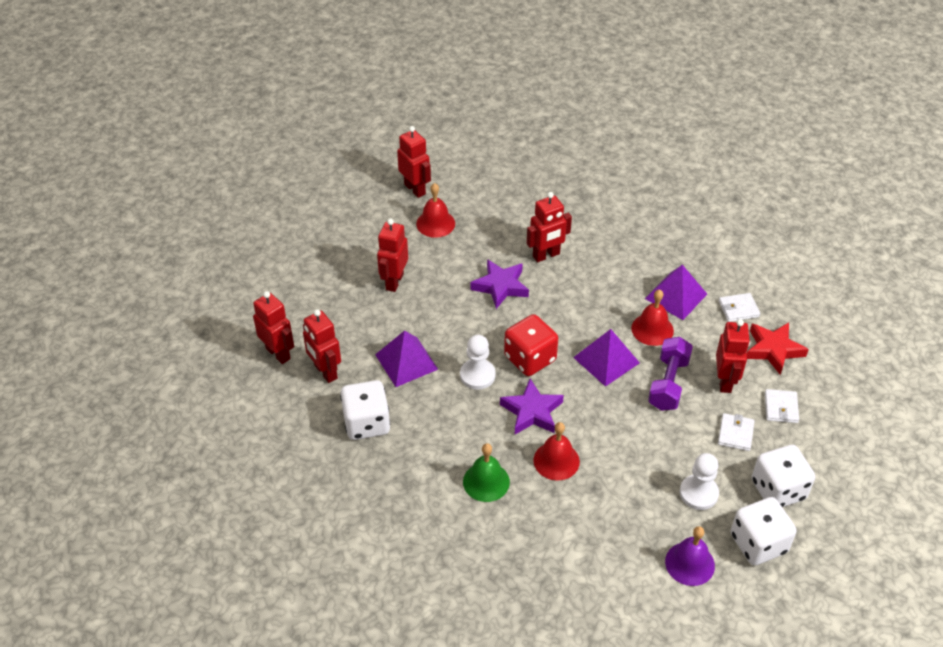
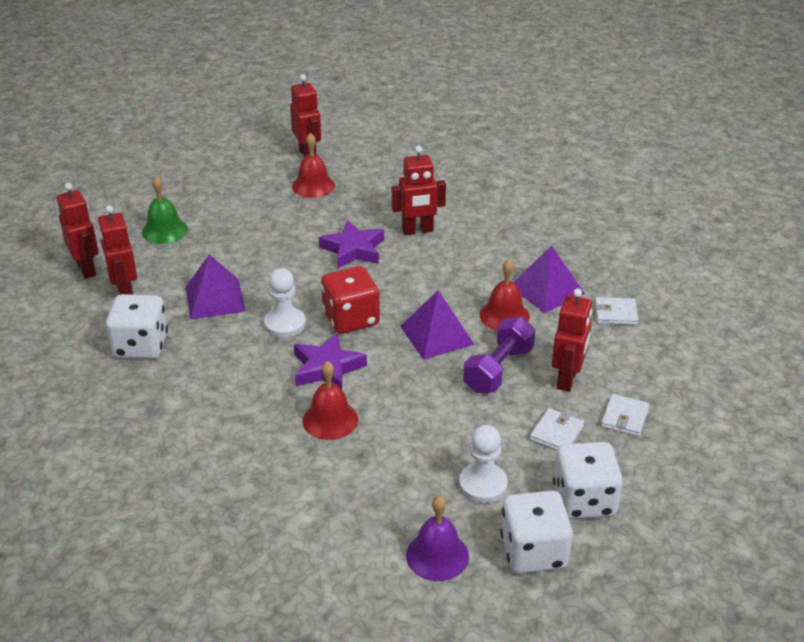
camera: 15 degrees right, 10 degrees down
(394, 281) = (242, 227): red robot -> none
(486, 481) = (240, 424): green bell -> green bell (164, 230)
(773, 350) = (640, 359): red star -> none

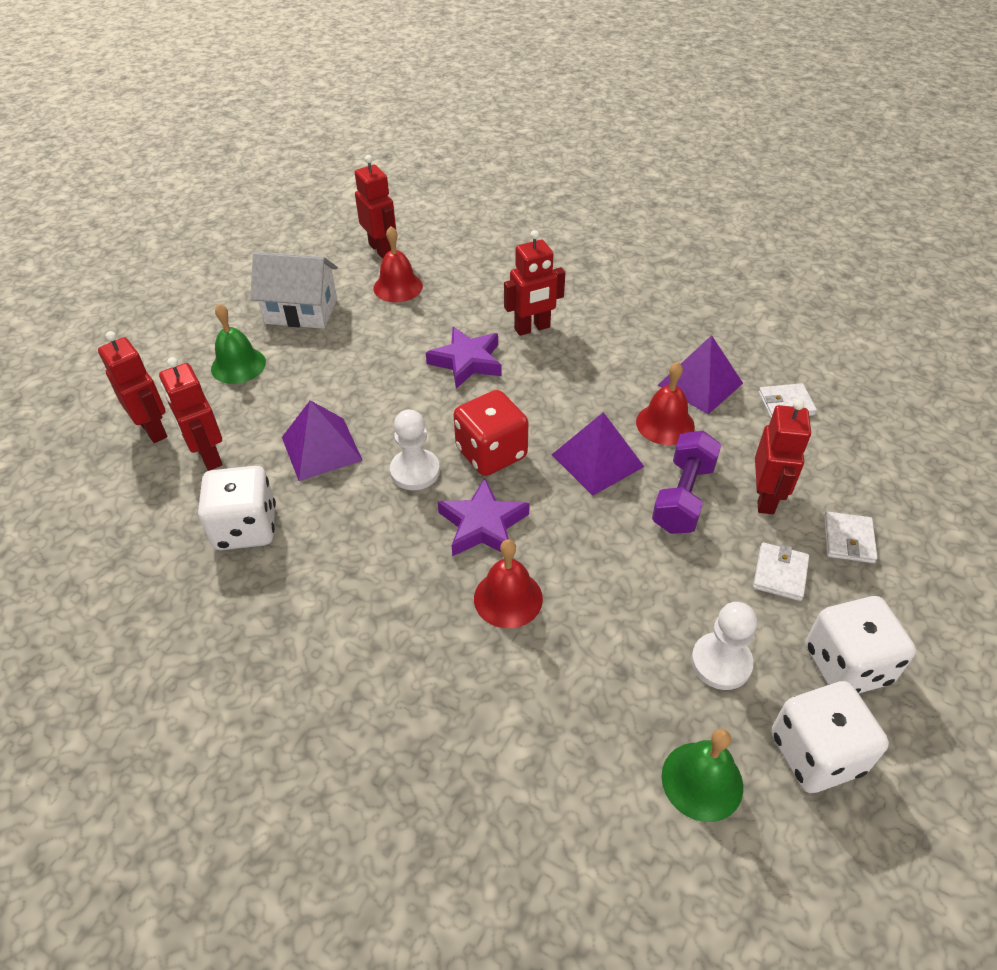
camera: 10 degrees left, 10 degrees up
(226, 195) = (301, 311): none -> white house
(437, 555) = (702, 781): purple bell -> green bell

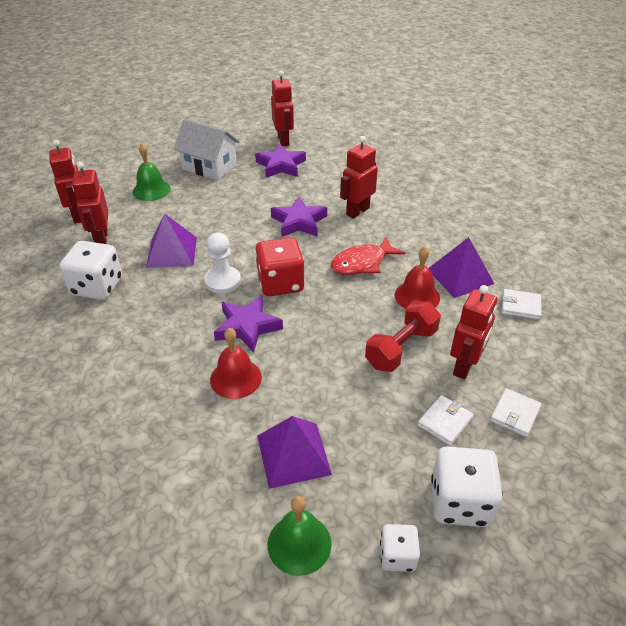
camera: 20 degrees right, 5 degrees down
(398, 287) = (281, 165): red bell -> purple star
(532, 328) = (357, 211): red robot -> red robot turned 135 degrees clockwise
(577, 398) = (362, 263): none -> red fish
(597, 460) = (352, 307): purple pyramid -> purple pyramid (293, 454)
(683, 496) = (401, 348): purple dumbbell -> red dumbbell
(721, 662) = (362, 468): white pawn -> none
(816, 753) = (397, 556): white dice -> white dice, size x0.57

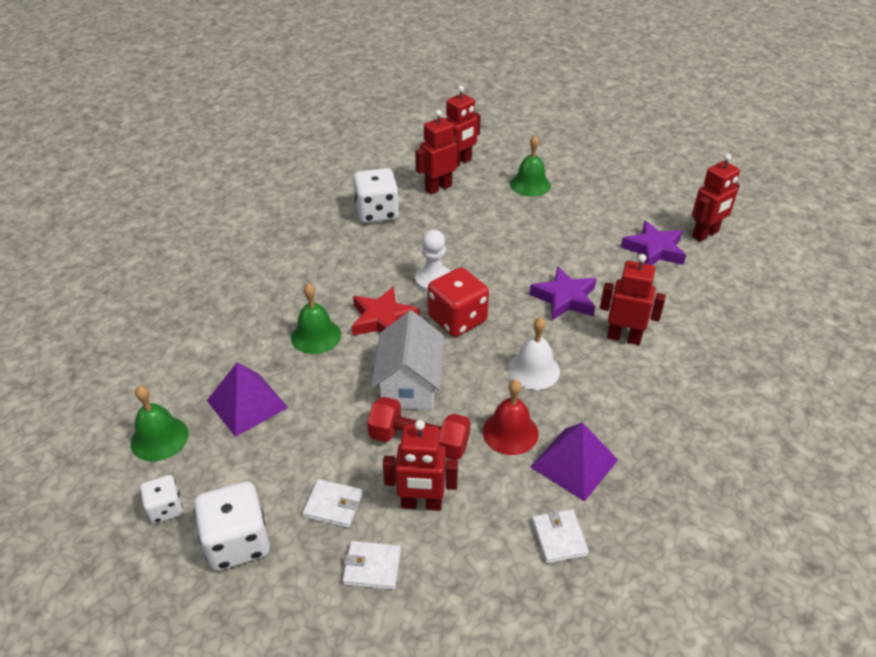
camera: 65 degrees right, 0 degrees up
(172, 252) = (451, 234): purple pyramid -> none
(209, 167) = (602, 203): white house -> white house (409, 384)
(236, 378) = (316, 336): red bell -> green bell
(247, 327) = (382, 319): purple star -> red star
(362, 263) = (533, 370): red fish -> white bell

